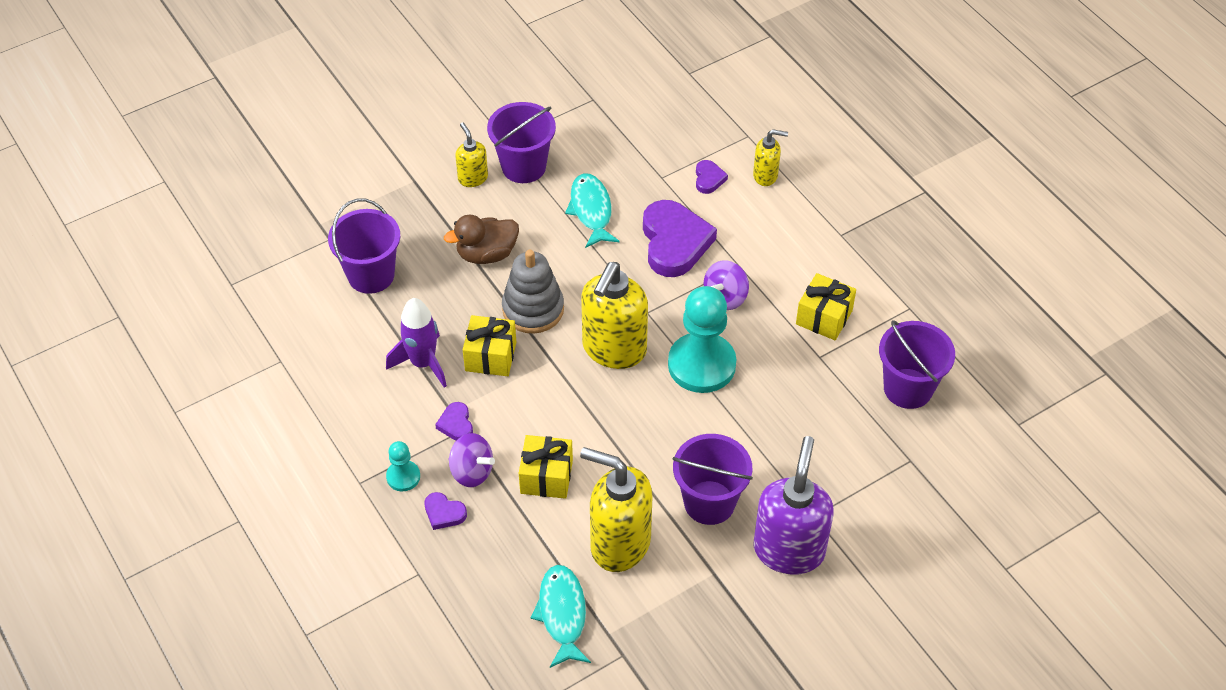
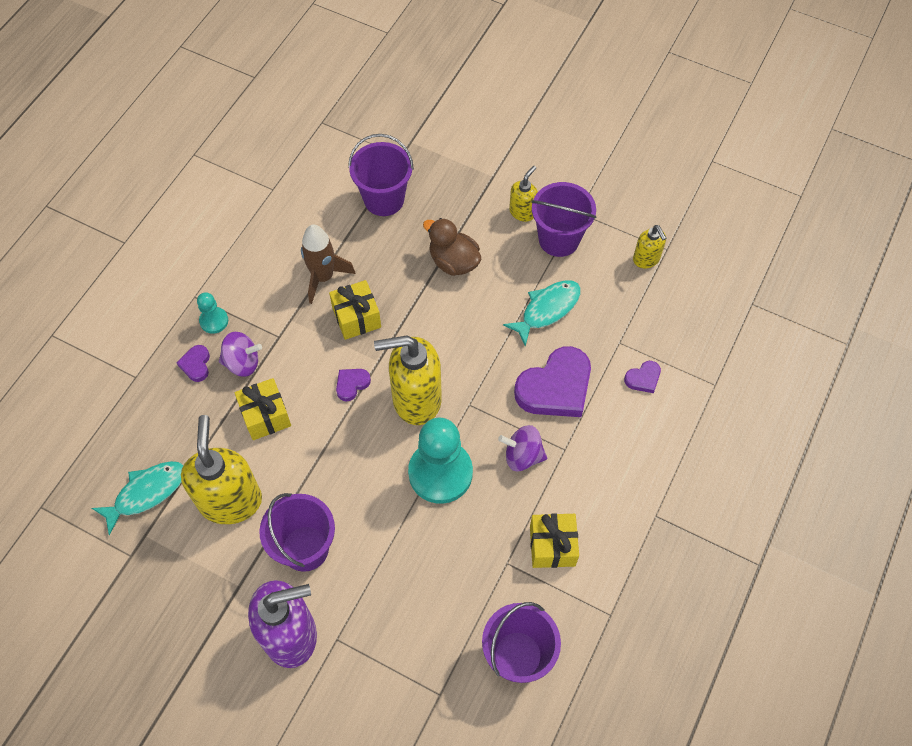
camera: 60 degrees right, 10 degrees up
(423, 363) = (323, 277): purple rocket -> brown rocket
(456, 424) = (280, 329): purple heart -> purple heart (352, 384)
(471, 472) = (242, 363): purple spinning top -> purple spinning top turned 90 degrees counterclockwise
(533, 309) = (420, 322): grey stacking toy -> none
(765, 176) = (679, 421): yellow soap dispenser -> yellow soap dispenser (646, 259)

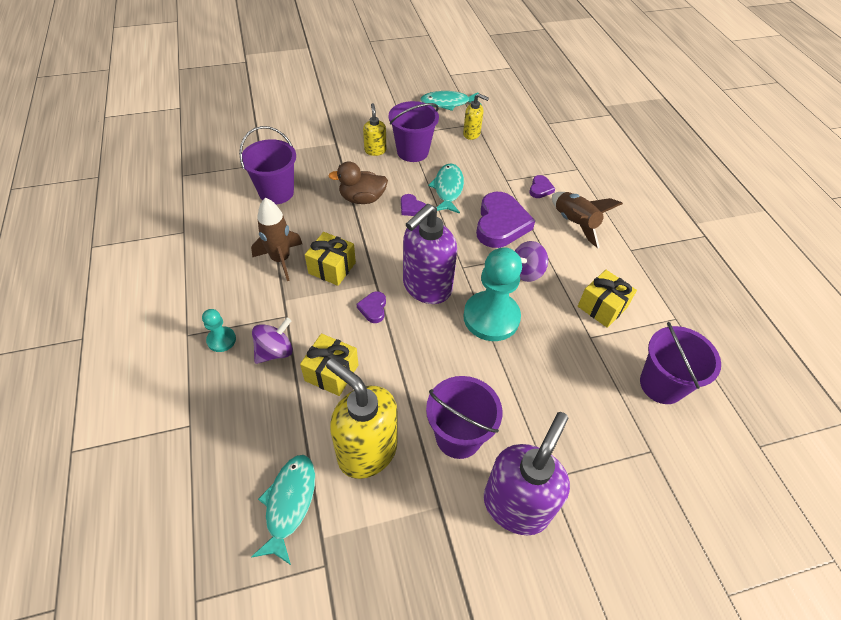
camera: 45 degrees left, 10 degrees down
(196, 365) = (237, 379): purple heart -> purple heart (411, 208)
(416, 399) = (426, 287): yellow soap dispenser -> purple soap dispenser
(632, 444) = (574, 224): none -> brown rocket
(665, 200) = (448, 103): none -> turquoise fish

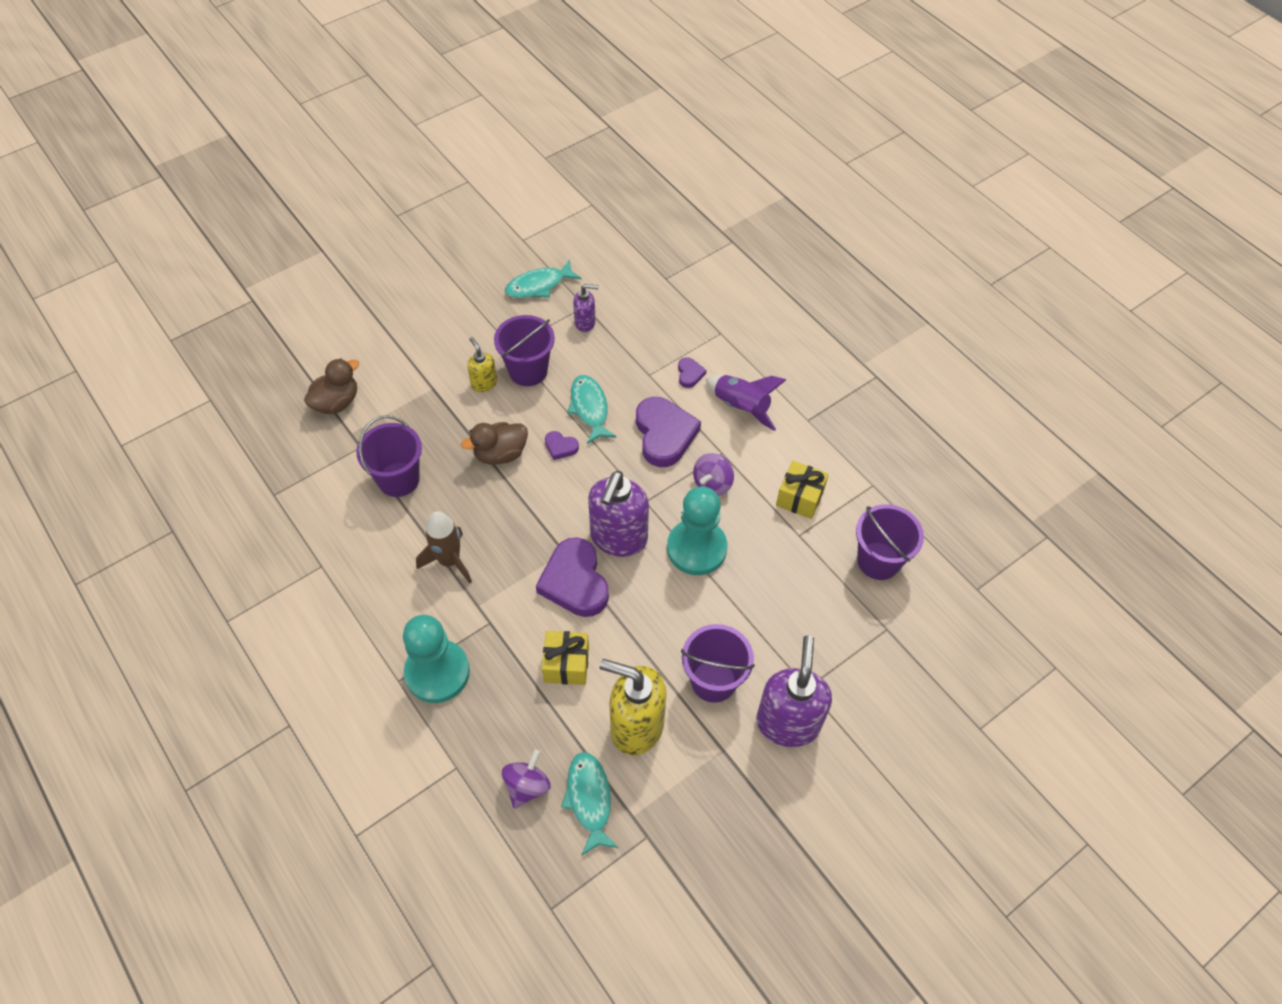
camera: 20 degrees left, 5 degrees up
(221, 340) = (437, 672): turquoise pawn -> turquoise pawn, size x2.11
(263, 132) = (336, 402): none -> brown duck
(275, 351) = (499, 664): purple spinning top -> purple spinning top (527, 786)
(332, 268) = (509, 551): yellow gift -> none
(373, 308) = (575, 581): purple heart -> purple heart, size x2.18
(472, 134) = (585, 323): yellow soap dispenser -> purple soap dispenser
(574, 224) = (741, 407): brown rocket -> purple rocket

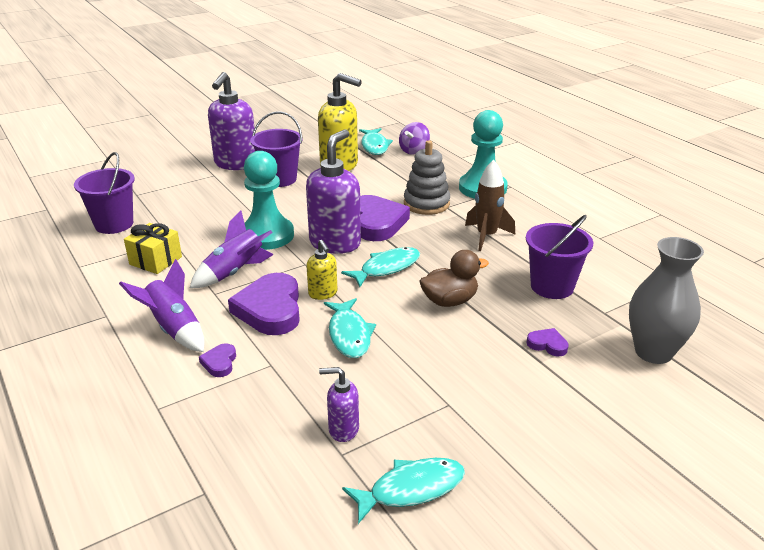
camera: 175 degrees left, 25 degrees down
(336, 402) = (653, 352): brown duck -> grey vase
(484, 383) = (477, 364): yellow soap dispenser -> yellow soap dispenser (323, 293)
(514, 628) = (426, 204): none -> grey stacking toy
(528, 370) = (423, 375): purple bucket -> none
(560, 447) = (385, 304): purple heart -> purple heart (547, 344)
(561, 498) = (386, 268): none -> turquoise fish
(566, 664) = (386, 188): yellow gift -> none
(712, 484) = (235, 272): purple spinning top -> purple rocket

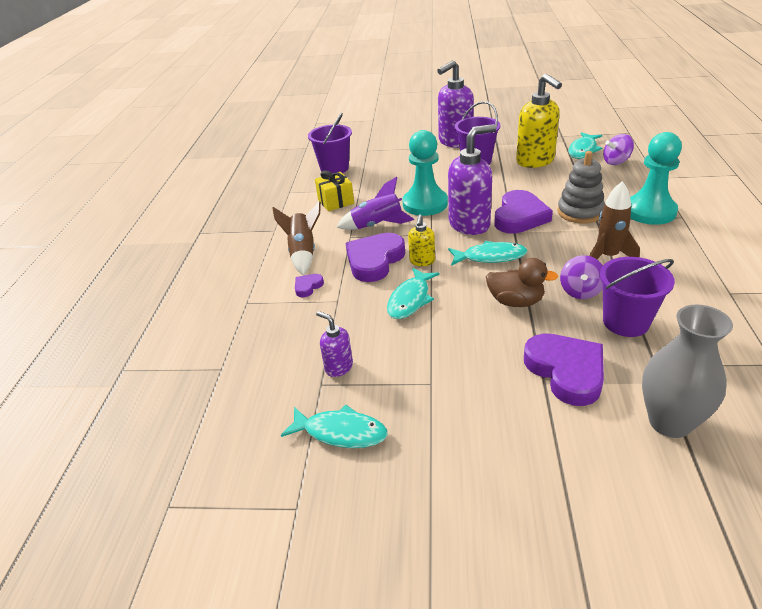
camera: 40 degrees right, 5 degrees up
(174, 329) = (303, 253): purple rocket -> brown rocket
(493, 273) = (580, 291): none -> purple spinning top
(547, 344) = (566, 371): purple heart -> purple heart, size x2.18

